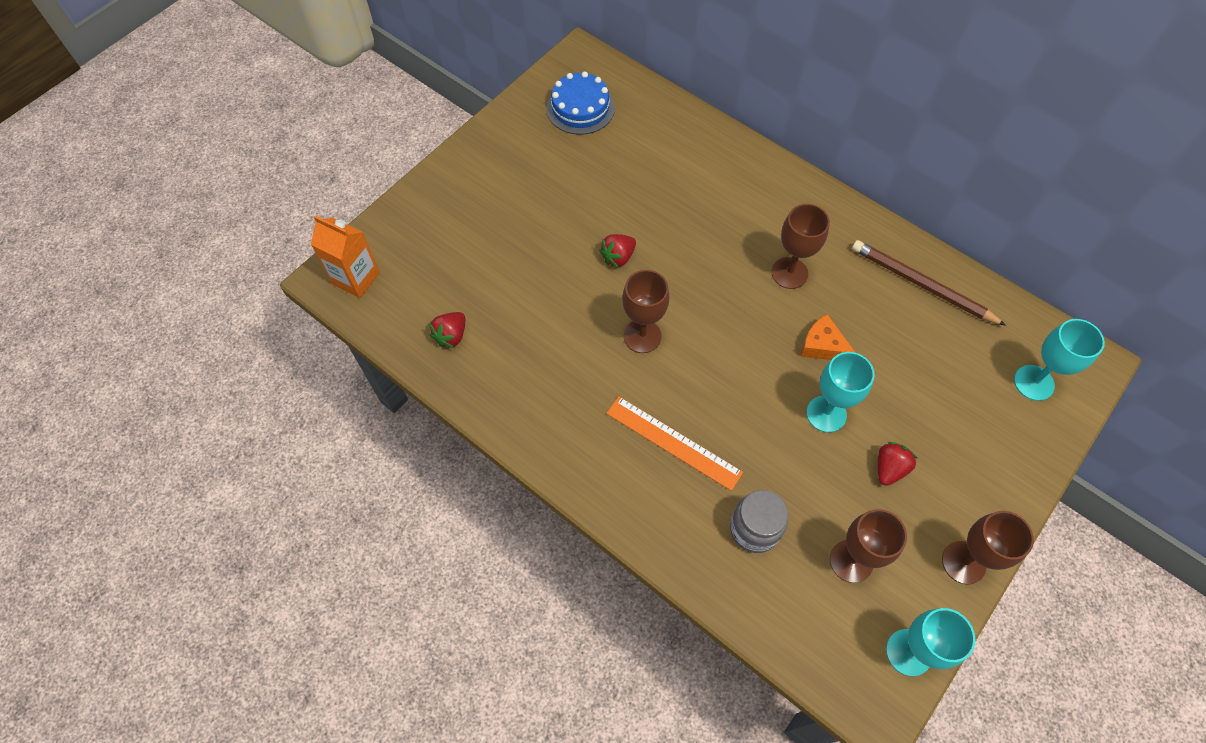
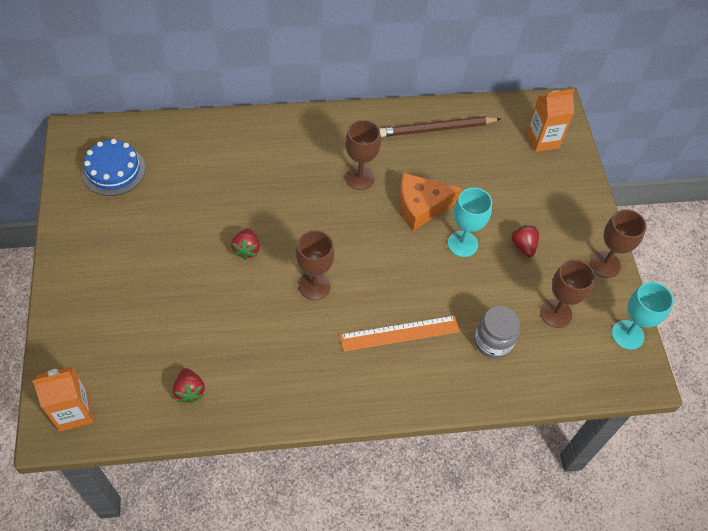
camera: 50 degrees left, 5 degrees down
(822, 346) = (421, 206): orange cheese -> orange cheese, size x1.53
(1033, 383) = (542, 140): turquoise goblet -> orange carton

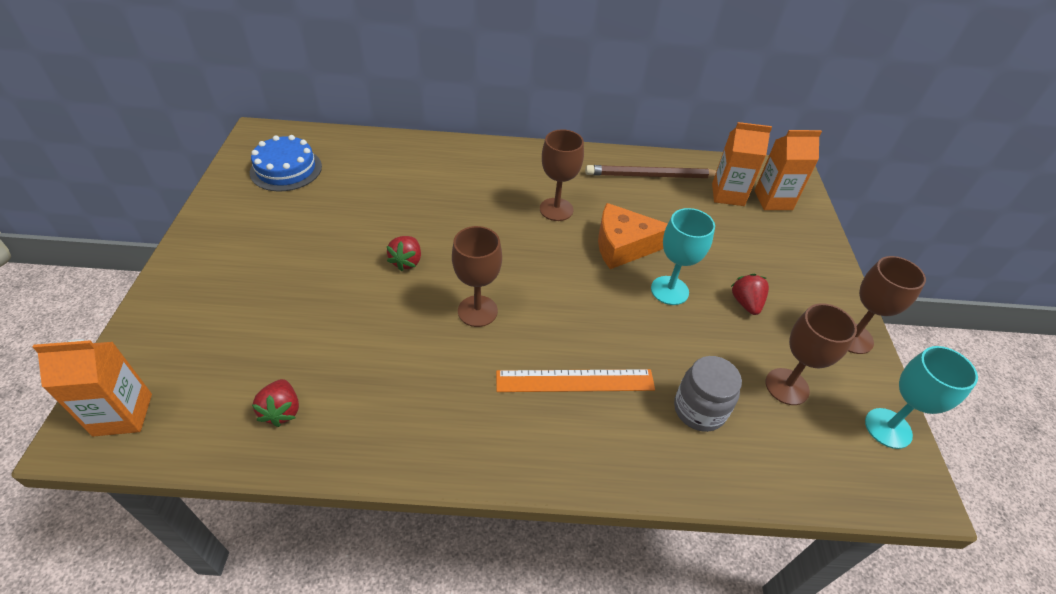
camera: 10 degrees right, 10 degrees down
(504, 140) = (728, 194): none -> orange carton

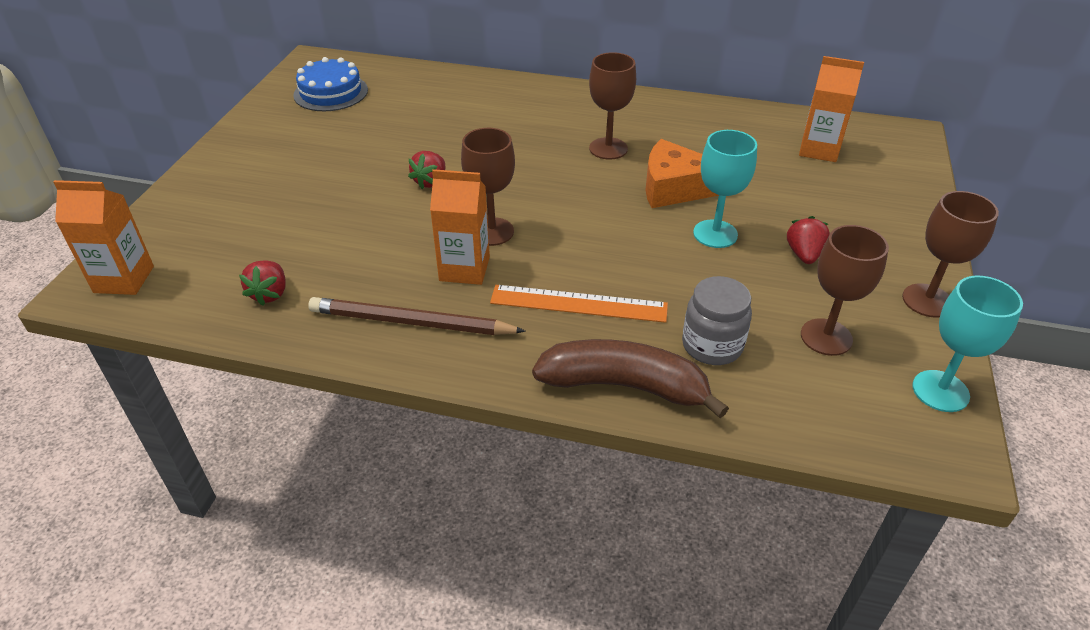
camera: 15 degrees right, 5 degrees down
(639, 465) = (625, 386): none -> brown banana
(652, 176) = (731, 125): brown pencil -> brown pencil (411, 323)
(773, 200) = (875, 159): orange carton -> orange carton (464, 269)

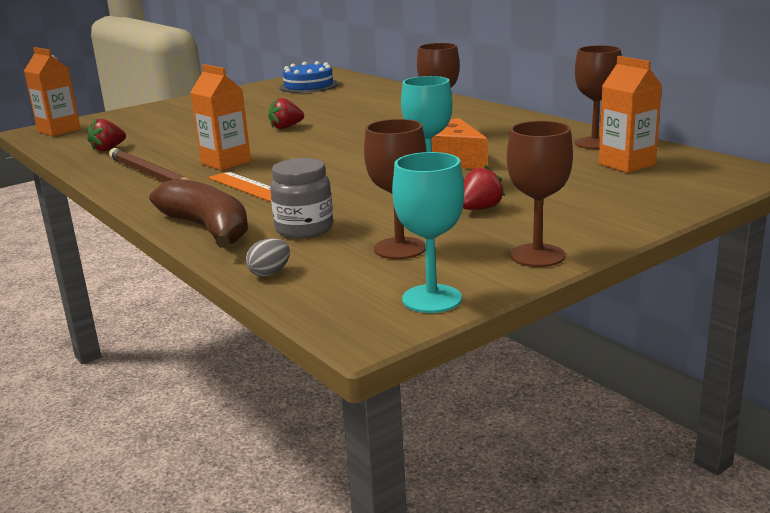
camera: 40 degrees right, 20 degrees down
(492, 232) = (276, 152): brown goblet -> brown goblet (594, 143)
(781, 423) = (270, 273): none -> grey egg

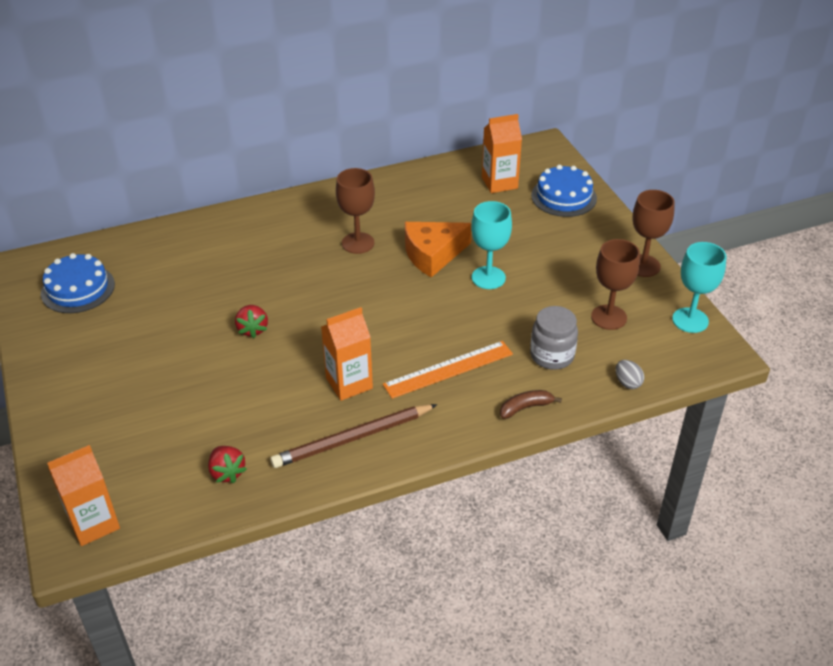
camera: 75 degrees left, 20 degrees up
(208, 228) = (525, 407): brown banana -> brown banana, size x0.48
(480, 209) = (553, 267): red strawberry -> none
(594, 143) = (441, 180): brown goblet -> none
(644, 195) = (563, 197): none -> blue cake

